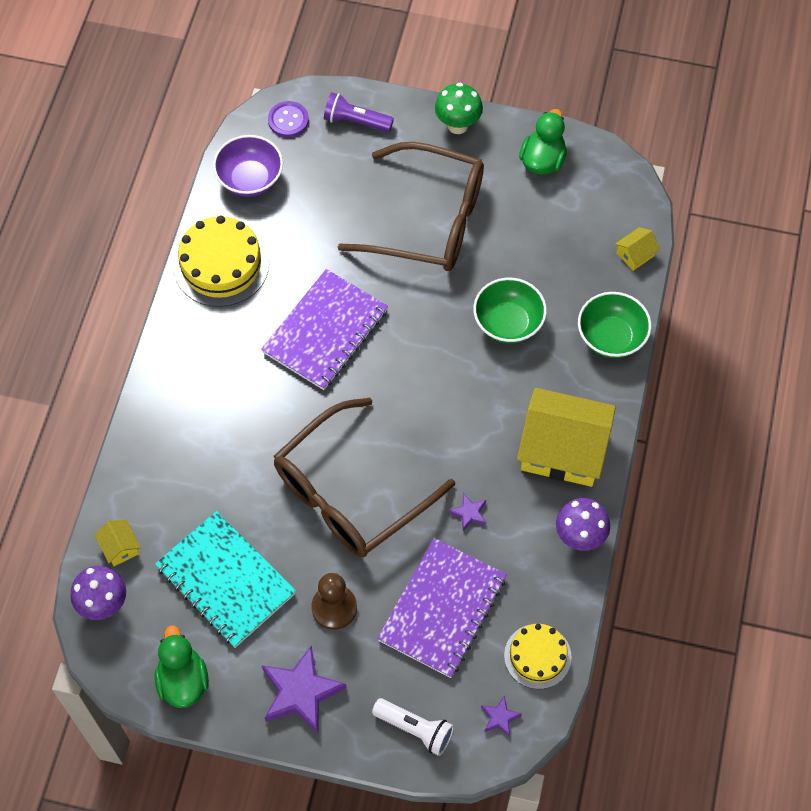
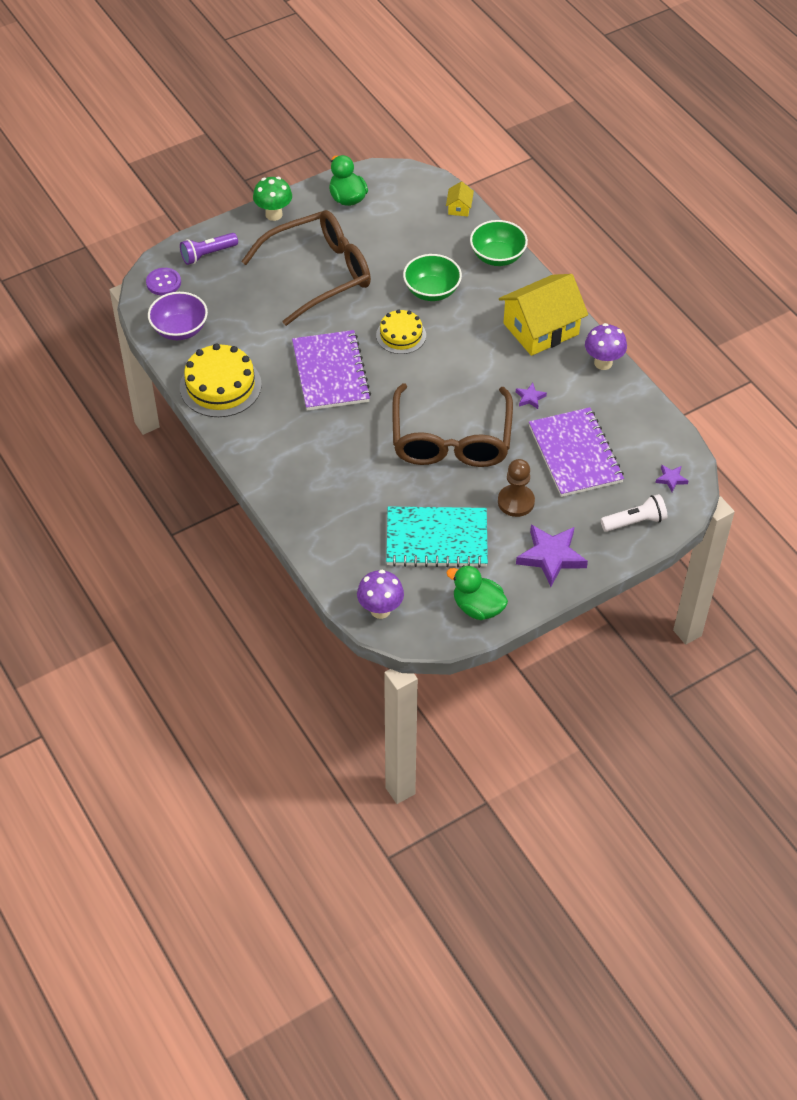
camera: 45 degrees left, 10 degrees down
(120, 547) = (351, 574): yellow house -> none
(537, 656) = (653, 435): yellow cake -> yellow cake (401, 335)

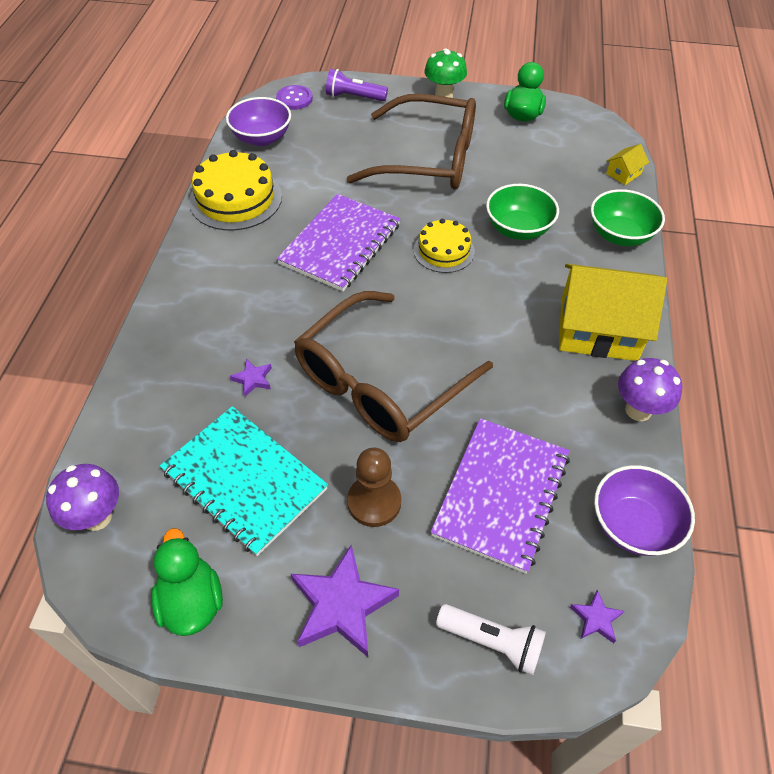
camera: 40 degrees right, 0 degrees up
(530, 398) = (513, 394): purple star -> purple star (253, 379)
(651, 425) = (633, 525): none -> purple bowl

